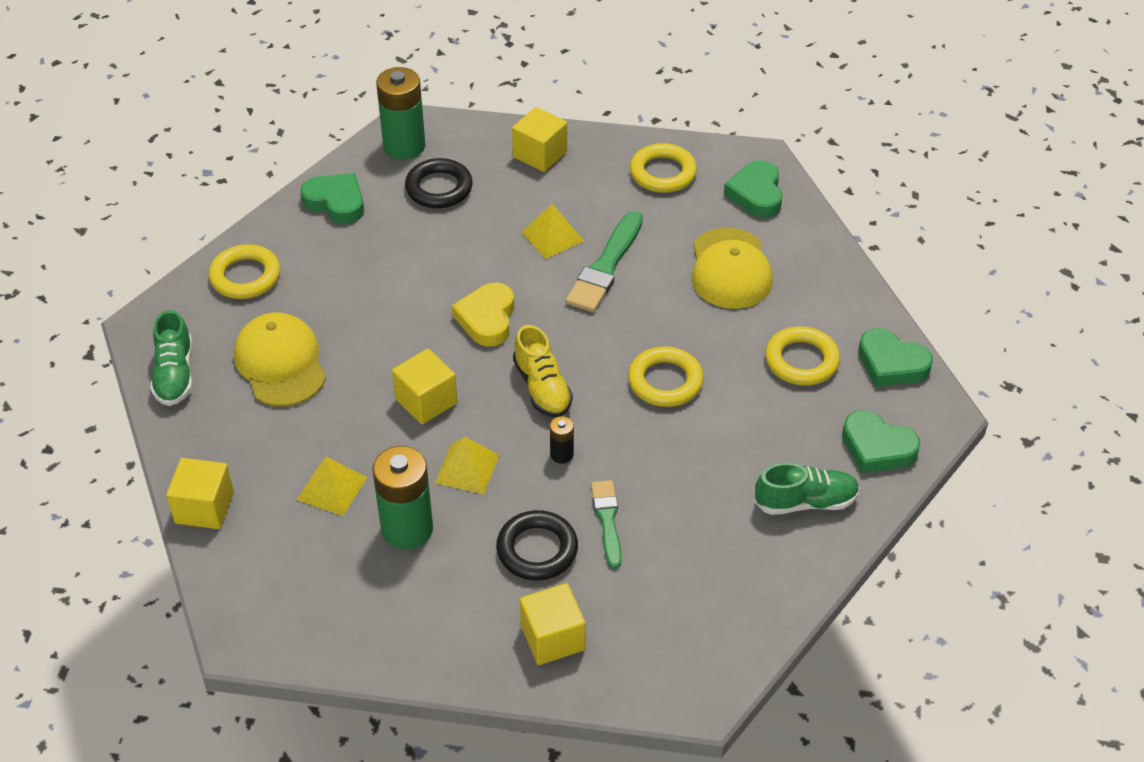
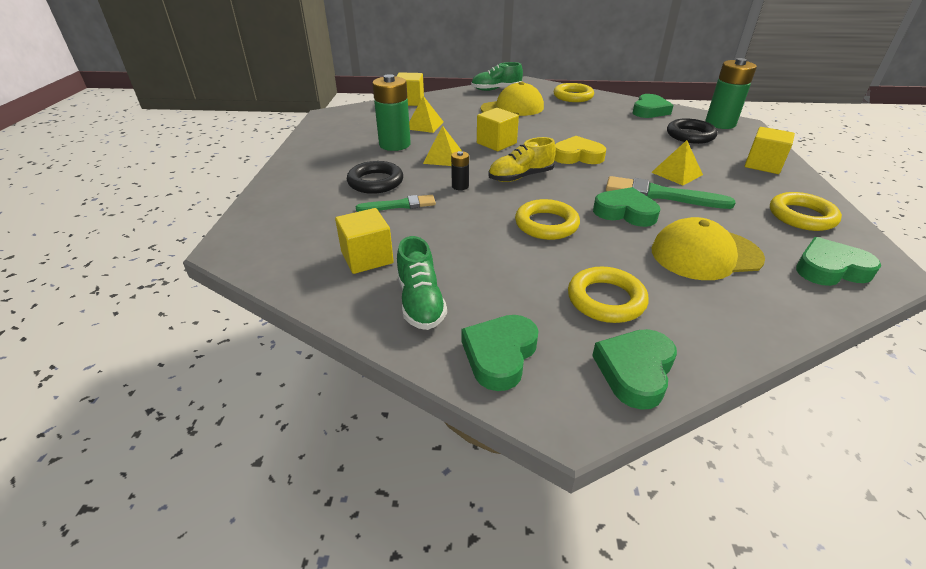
camera: 85 degrees right, 10 degrees down
(552, 638) = (302, 190): yellow cube -> yellow cube (367, 257)
(643, 308) = (625, 212): none -> green heart

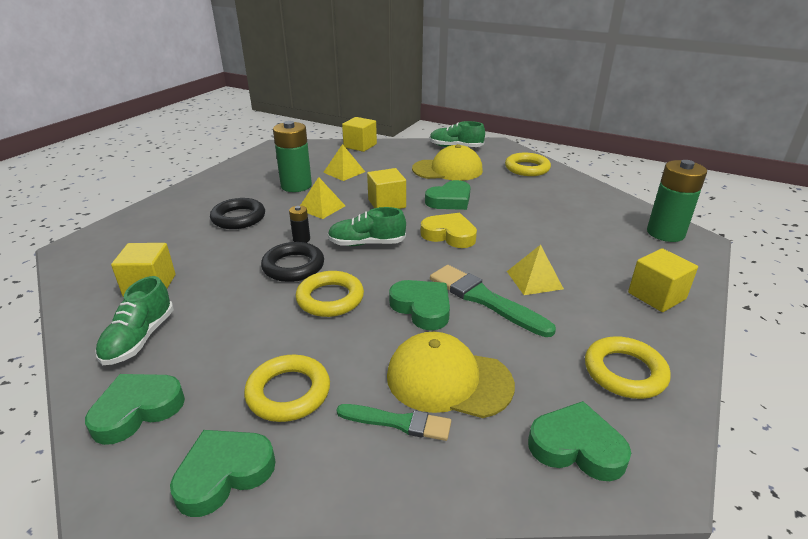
camera: 25 degrees right, 5 degrees down
(400, 205) = (231, 245): green brush -> green brush (398, 422)
(520, 177) = (367, 243): yellow shoe -> green shoe
(649, 111) = (595, 200): green heart -> green heart (450, 200)
(690, 135) = (608, 239): black ring -> black ring (293, 266)

